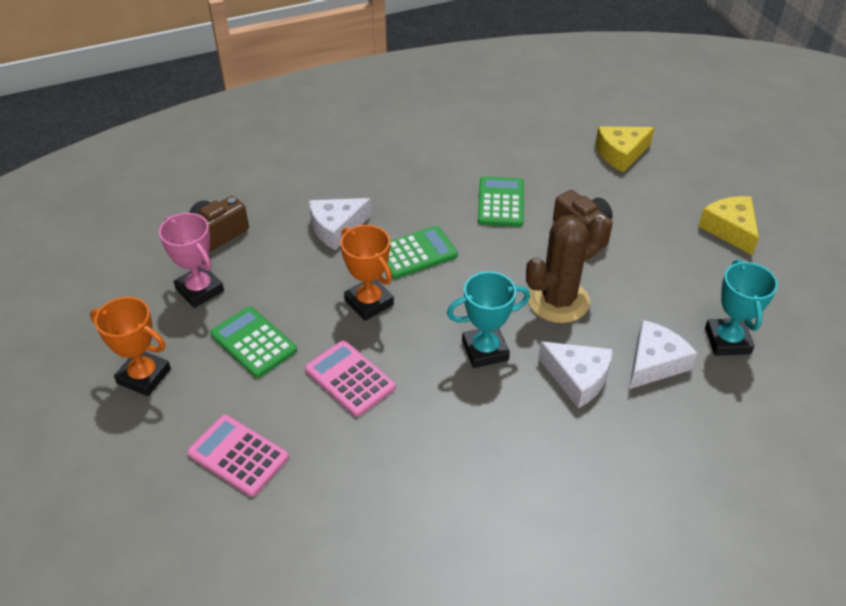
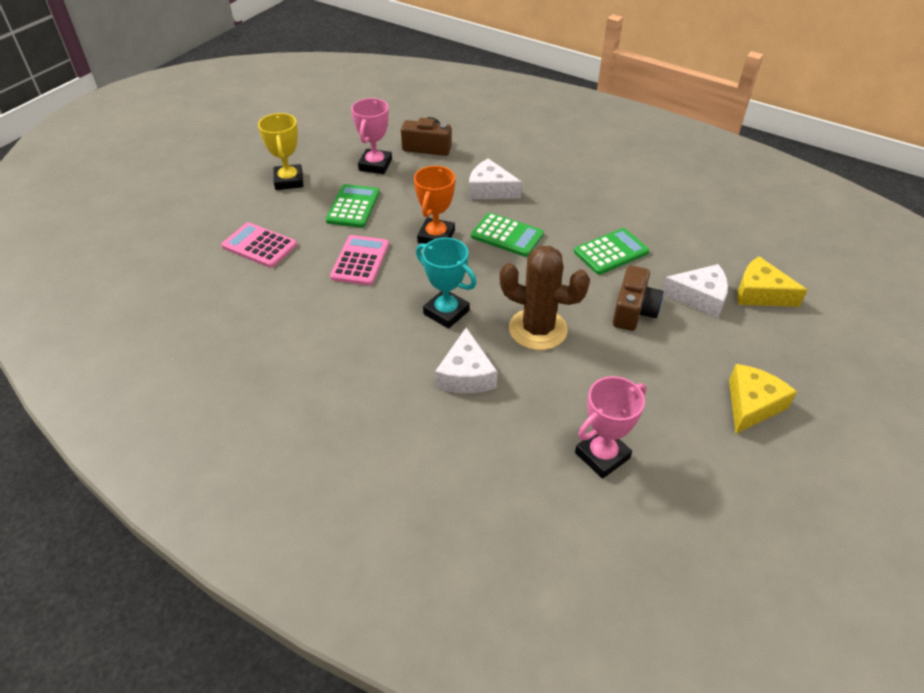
camera: 55 degrees right, 0 degrees up
(144, 376) = (289, 181): orange trophy -> yellow trophy
(238, 455) = (259, 245): pink calculator -> pink calculator turned 60 degrees counterclockwise
(654, 363) = (527, 415): white cheese -> white cheese (699, 297)
(727, 341) = (602, 455): turquoise trophy -> pink trophy

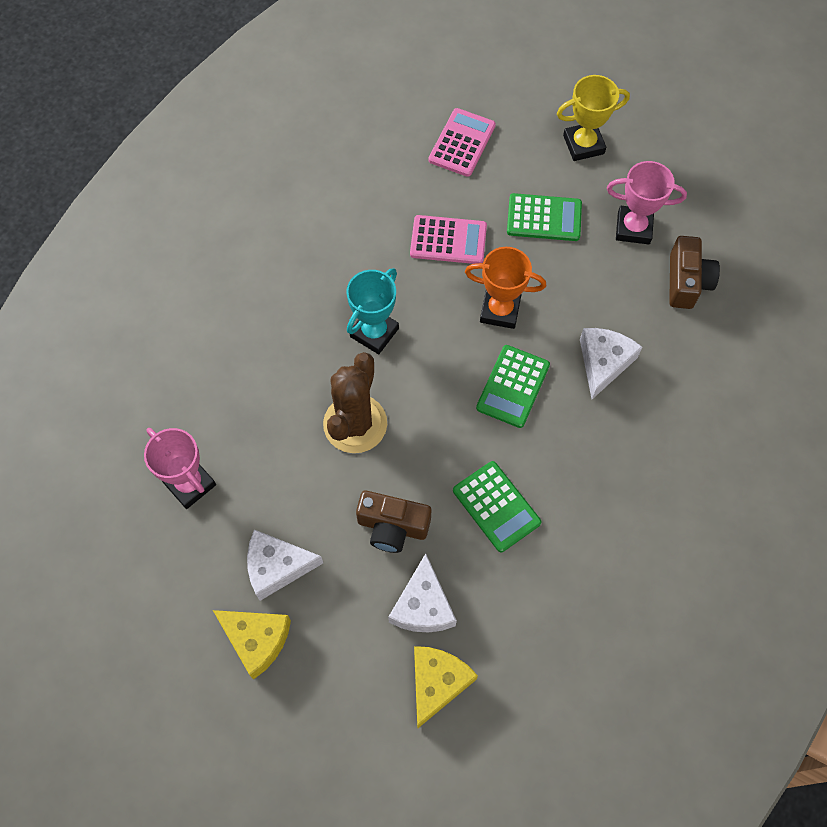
camera: 85 degrees right, 20 degrees up
(466, 374) = (287, 358): white cheese -> white cheese (277, 567)

